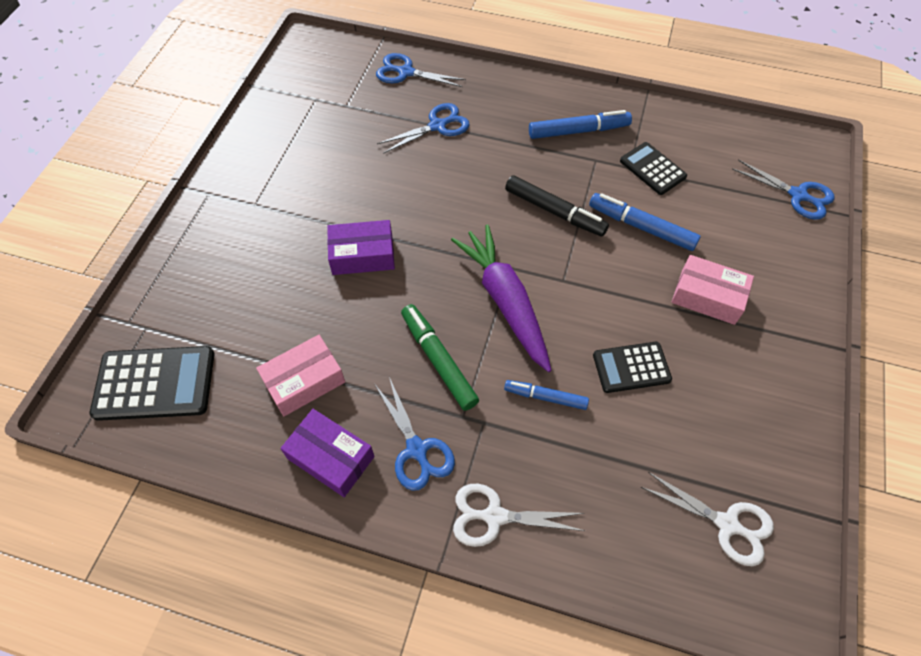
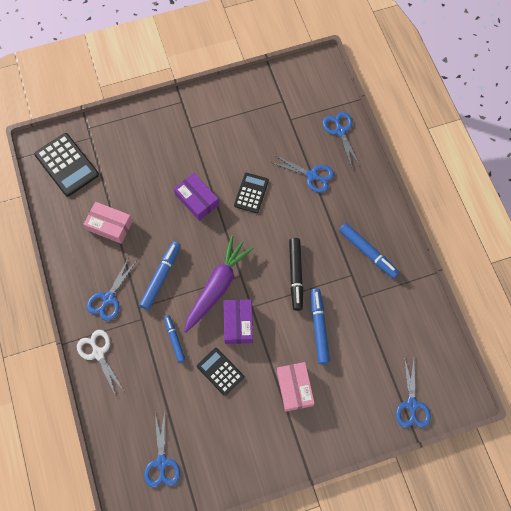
camera: 55 degrees right, 10 degrees up
(331, 457) = (81, 264): purple box -> purple box (238, 323)
(438, 360) = (161, 277): green marker -> blue marker
(652, 169) = (369, 310): black calculator -> black calculator (251, 193)
(727, 524) = (162, 462): white scissors -> blue scissors

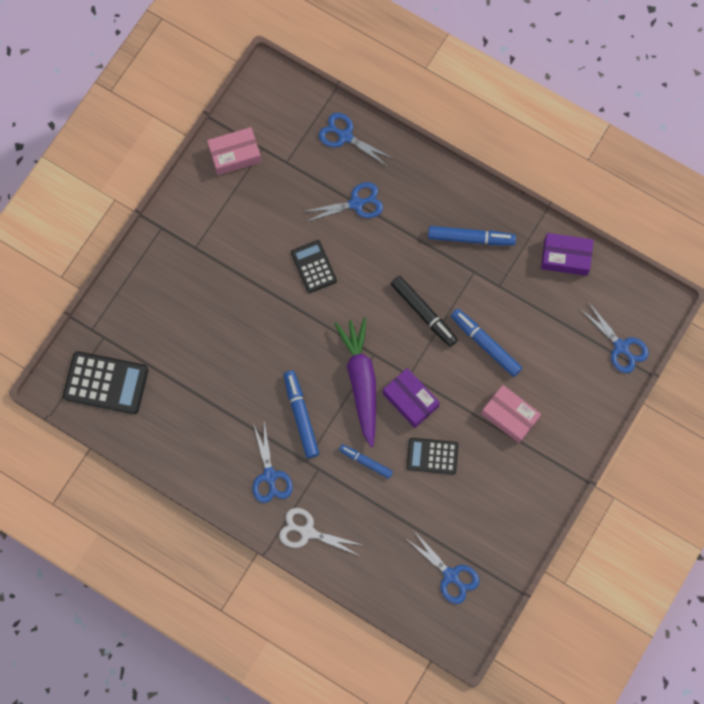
camera: 40 degrees left, 5 degrees up
(110, 225) = (206, 407): pink box -> pink box (235, 155)
(197, 200) = (267, 315): purple box -> purple box (565, 257)

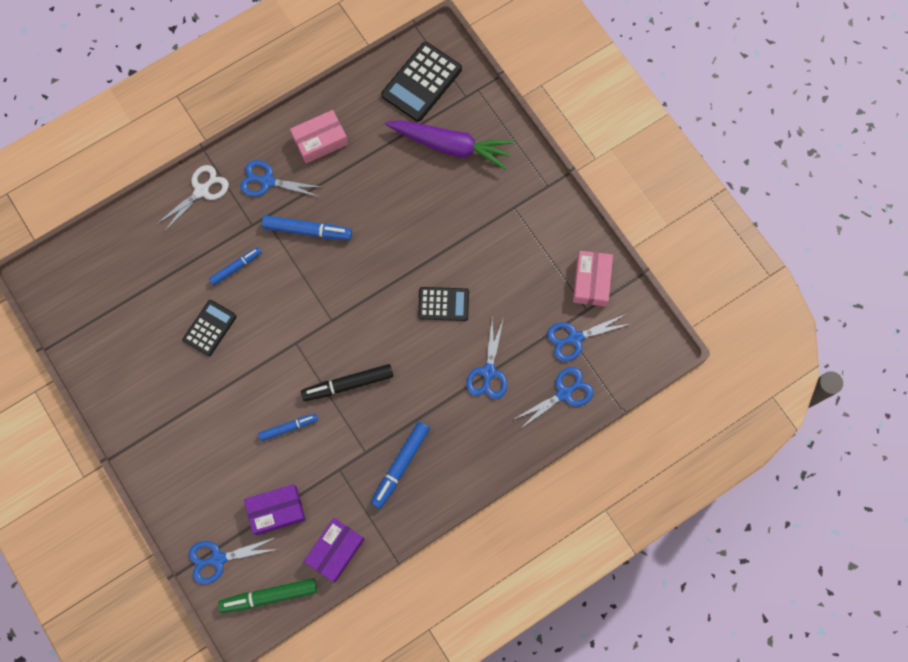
camera: 115 degrees right, 0 degrees up
(361, 381) = (312, 297): purple carrot -> purple carrot (451, 146)
(410, 400) = (271, 333): purple box -> purple box (276, 510)
(450, 575) = (96, 294): blue scissors -> blue scissors (575, 338)
(485, 344) = (288, 428): blue marker -> blue marker, size x0.64
(509, 416) = (208, 416): pink box -> pink box (320, 140)
(628, 292) = (269, 596): none -> green marker

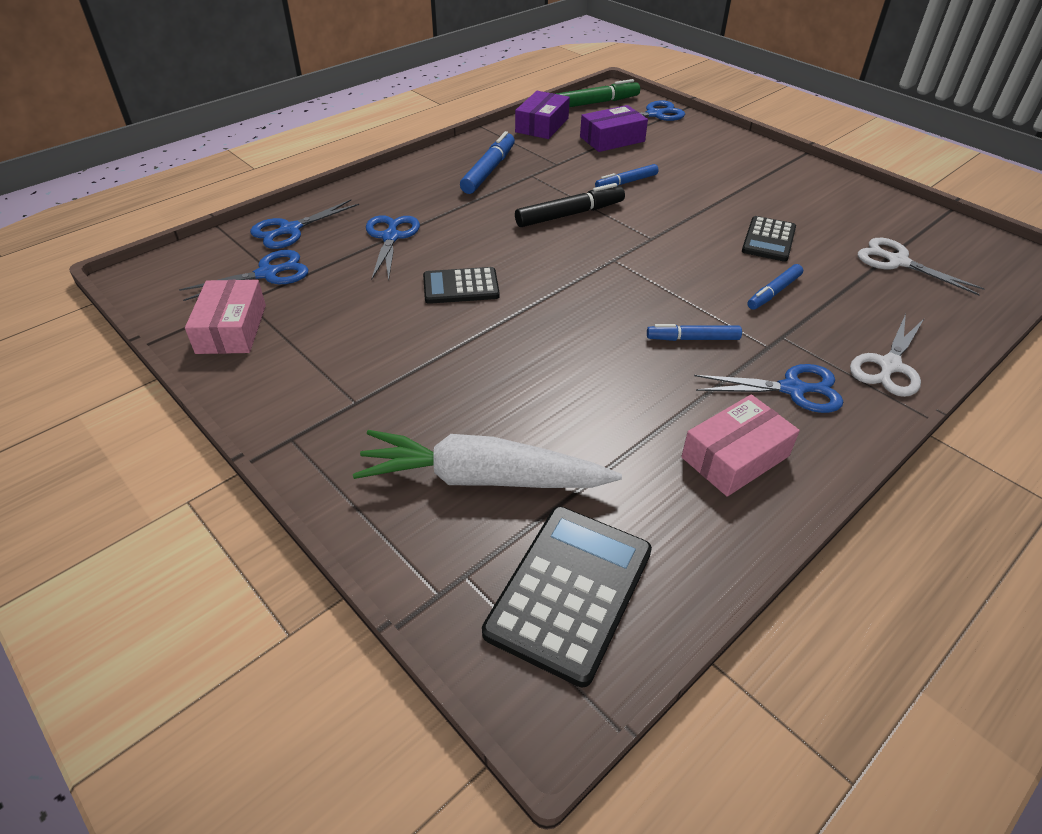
camera: 170 degrees right, 30 degrees down
(132, 288) = (898, 262): none -> white scissors
(307, 231) = (692, 338): blue marker -> blue marker, size x0.64
(451, 146) = (481, 478): purple carrot -> white carrot

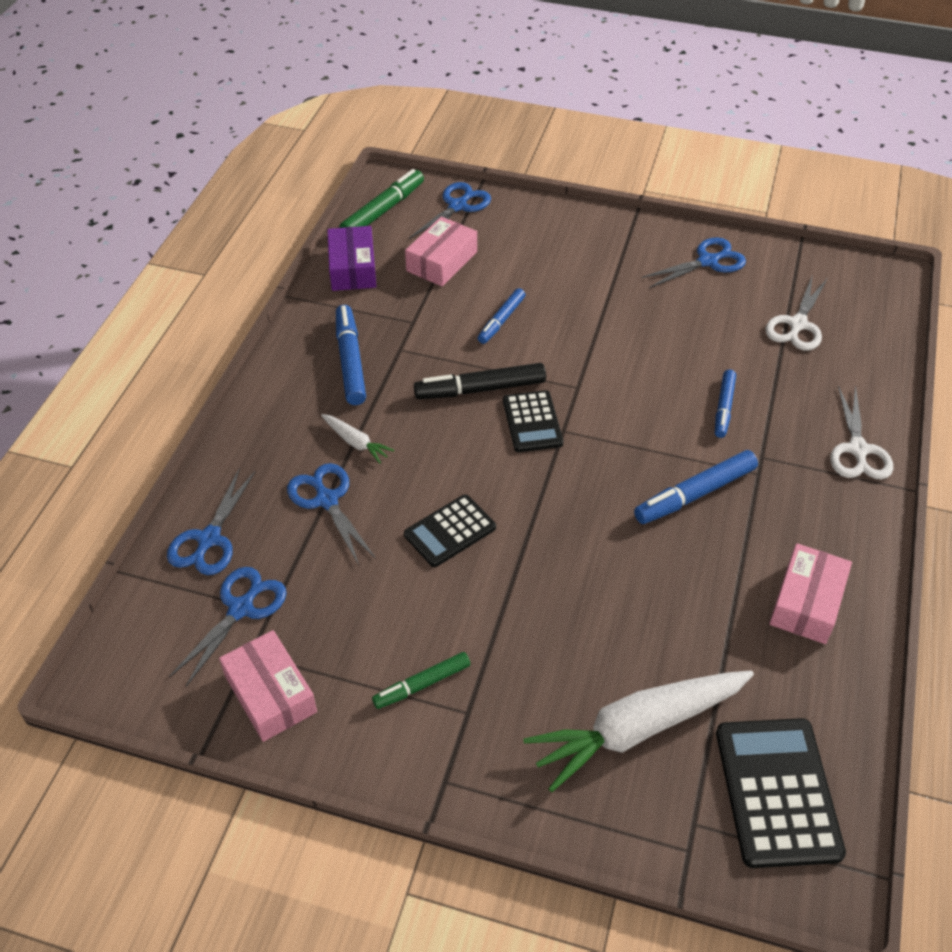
camera: 30 degrees left, 5 degrees up
(341, 369) = (422, 684): none -> green marker
(445, 214) = (356, 443): none -> white carrot
(570, 214) = (480, 389): black marker -> black marker turned 135 degrees counterclockwise
(612, 139) = (442, 261): purple box -> pink box
(692, 338) = (694, 494): blue marker -> blue marker, size x1.55
(768, 240) = (679, 343): black calculator -> black calculator (532, 422)
(792, 389) = (804, 511): blue scissors -> blue scissors (707, 261)
(898, 262) = (797, 324): white scissors -> white scissors turned 75 degrees counterclockwise

